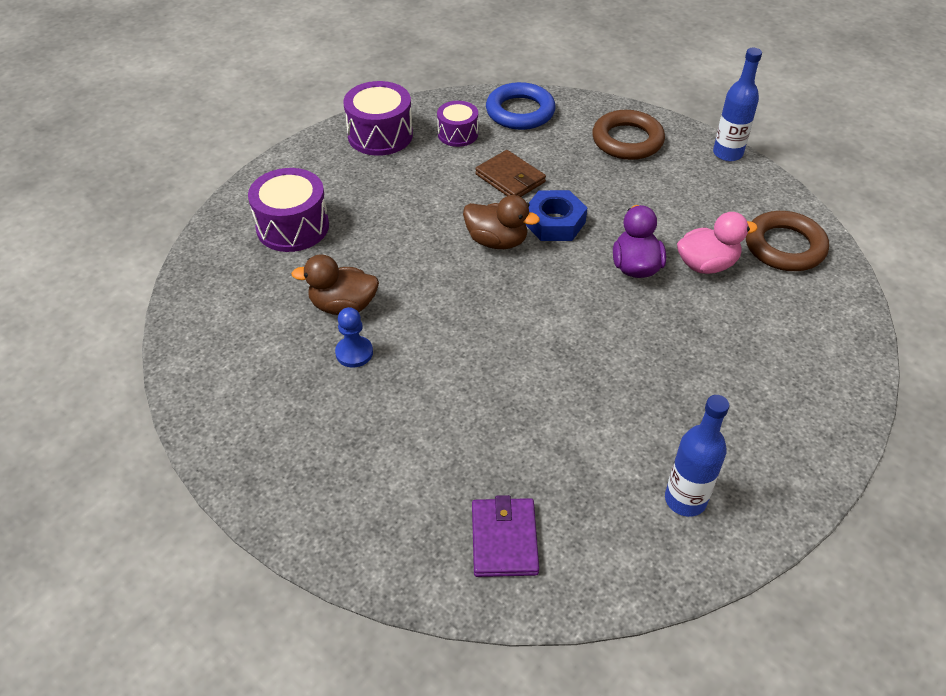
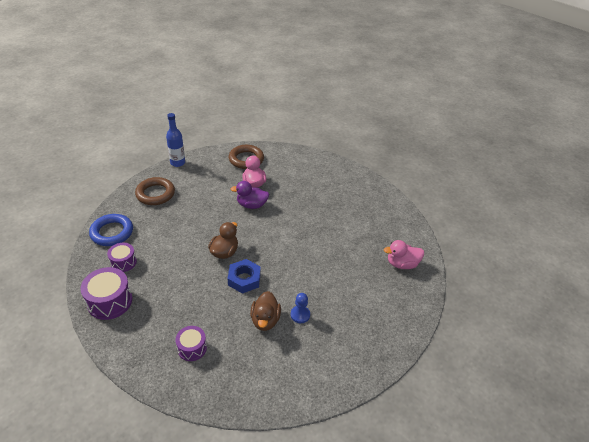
camera: 90 degrees left, 5 degrees down
(293, 227) = (192, 348): purple drum -> purple drum, size x0.62
(504, 539) = (402, 264): purple wallet -> pink duck
(510, 178) = (173, 242): brown wallet -> none
(554, 222) = (214, 229): blue nut -> blue nut (244, 279)
(685, 500) = (378, 211): blue bottle -> none

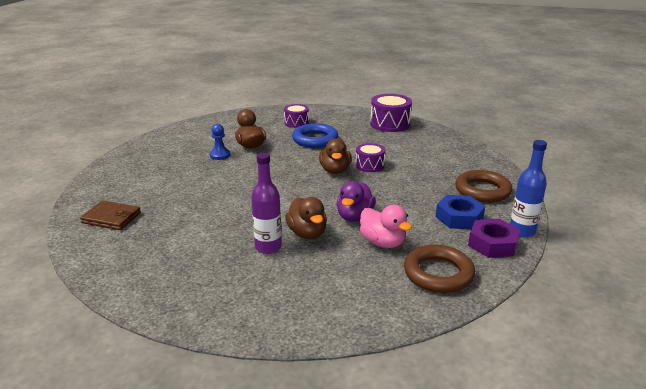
camera: 155 degrees right, 15 degrees down
(112, 232) = (463, 153): blue ring -> blue ring (315, 139)
(123, 262) = (417, 141): purple drum -> purple drum (369, 165)
(202, 162) = (492, 244): none -> purple nut
(244, 279) = (294, 160): blue nut -> blue nut (459, 217)
(251, 205) = (354, 217): purple duck -> purple duck turned 135 degrees clockwise
(288, 204) = (307, 233): none -> brown duck
(314, 203) = (268, 247): none -> purple bottle
(402, 264) = (111, 218): pink duck -> brown wallet

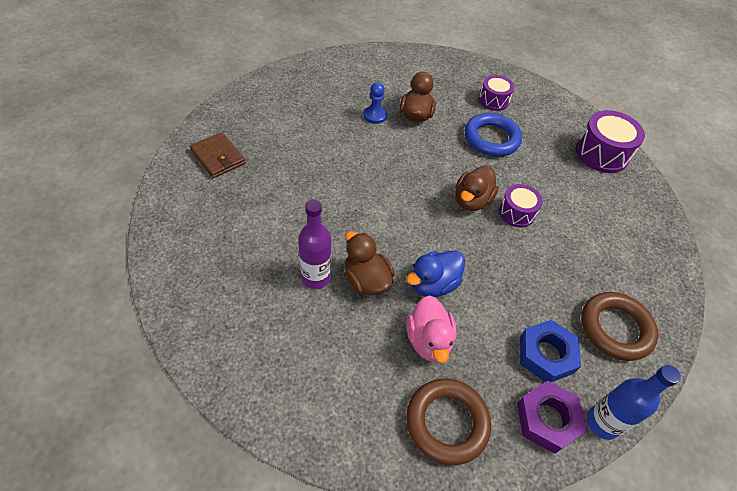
camera: 30 degrees right, 25 degrees up
(307, 233) = (366, 280): brown duck -> brown duck turned 135 degrees clockwise
(354, 217) = (433, 284): purple duck -> blue duck

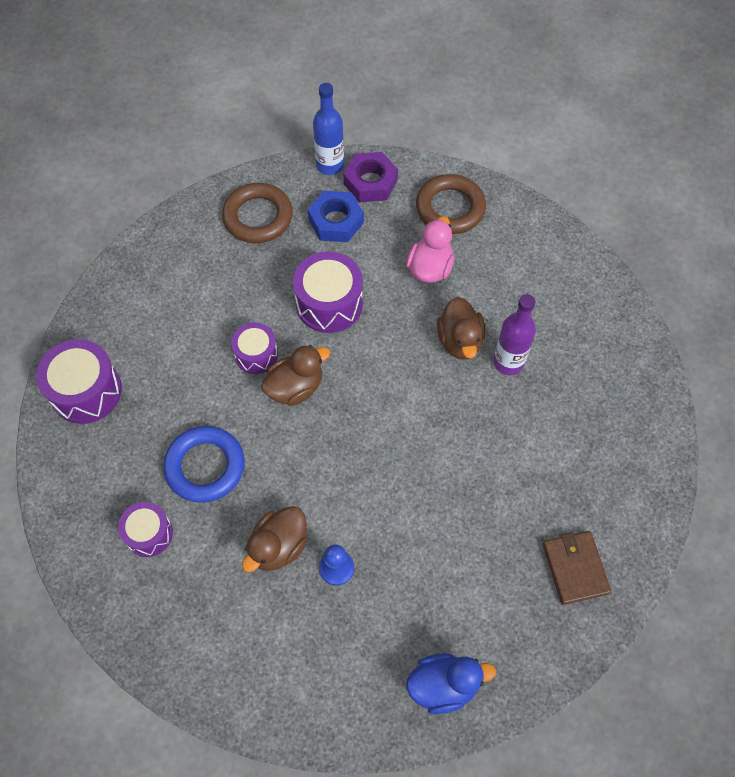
camera: 150 degrees left, 10 degrees up
(433, 284) = (397, 313): blue duck -> blue duck (443, 685)
(493, 271) = (329, 303): none -> purple drum

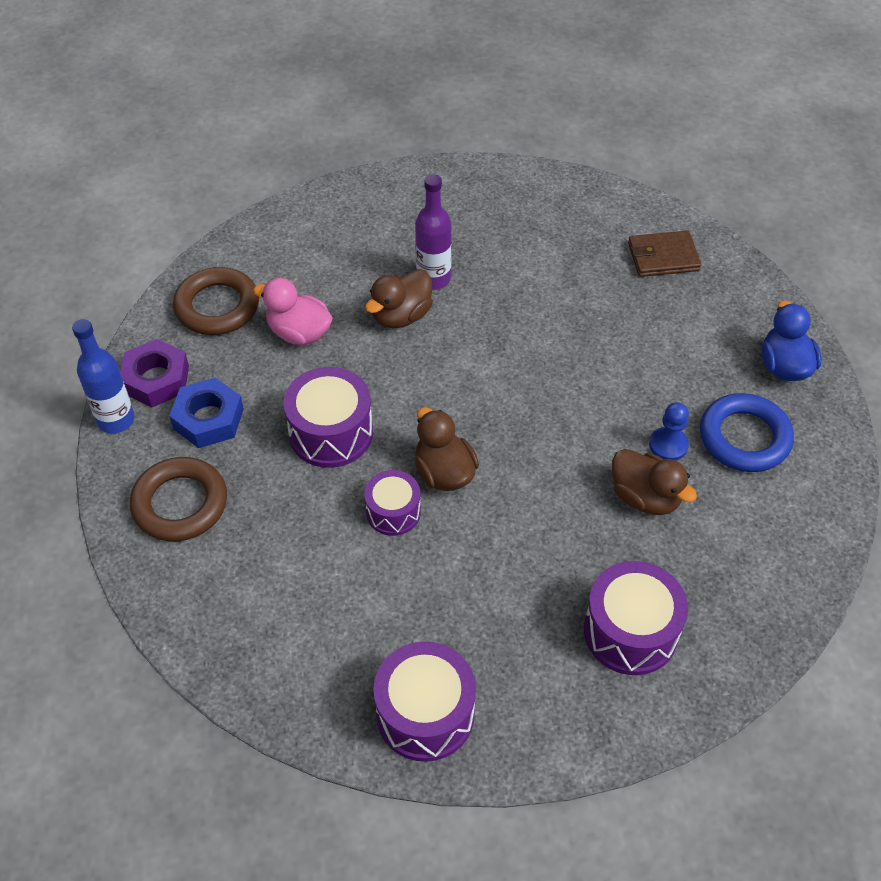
camera: 85 degrees left, 10 degrees down
(149, 534) = (630, 631): purple drum -> purple drum, size x1.60
(205, 466) = (543, 570): blue ring -> blue ring (744, 437)
(460, 341) = (401, 316): brown duck -> brown duck turned 135 degrees clockwise

